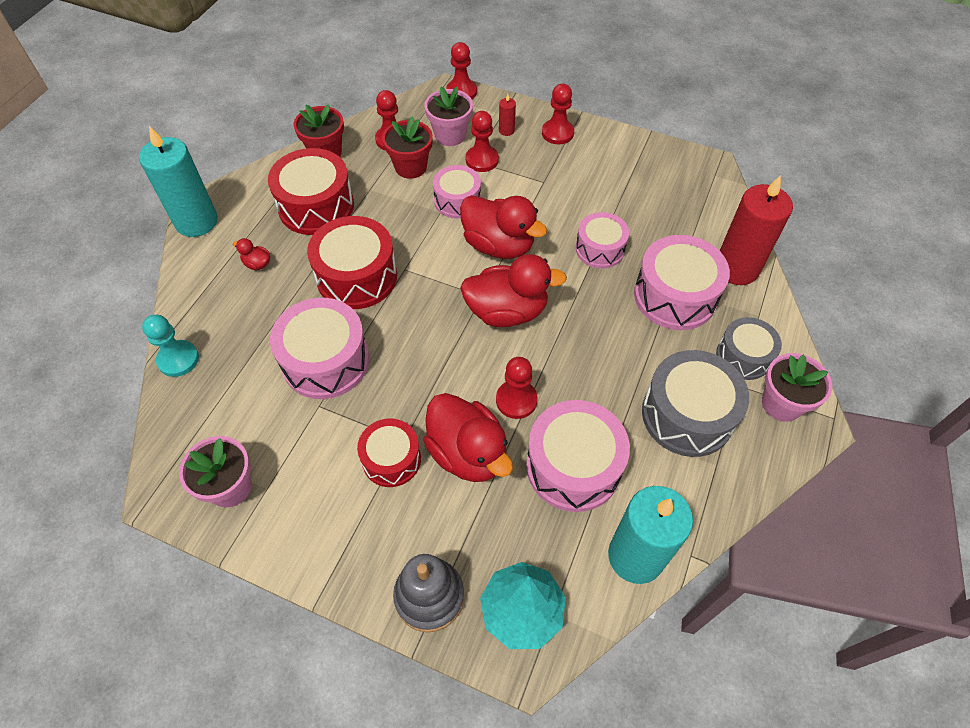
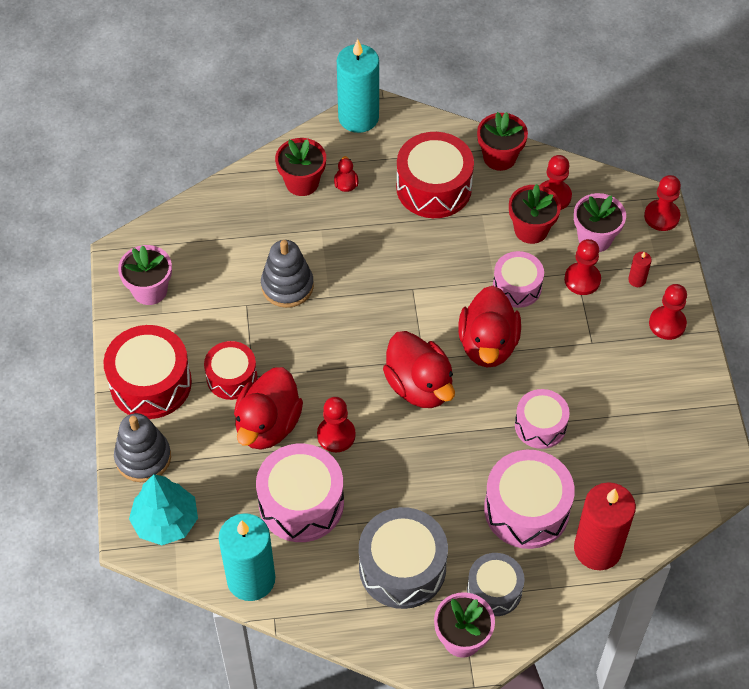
camera: 60 degrees right, 0 degrees up
(178, 359) = (227, 192): turquoise pawn -> none
(224, 295) = (302, 182): none -> red flower pot
(326, 361) = (287, 286): pink drum -> grey stacking toy
(357, 276) = (381, 259): red drum -> red drum (150, 383)

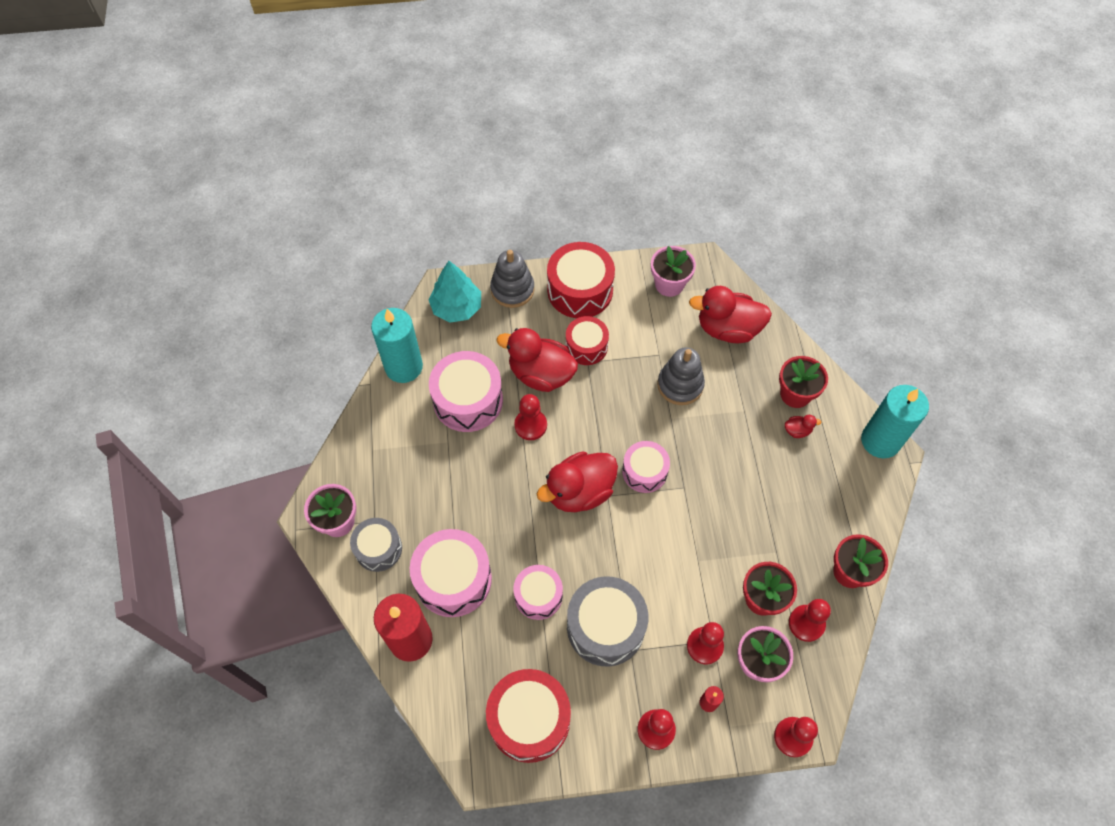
camera: 90 degrees right, 5 degrees up
(402, 567) = (405, 476): grey drum -> grey drum (605, 627)
(434, 187) = (803, 508): red drum -> red drum (529, 719)
(488, 344) = (625, 552): red duck -> red duck (727, 329)
(517, 287) = (692, 582): pink drum -> pink drum (644, 471)

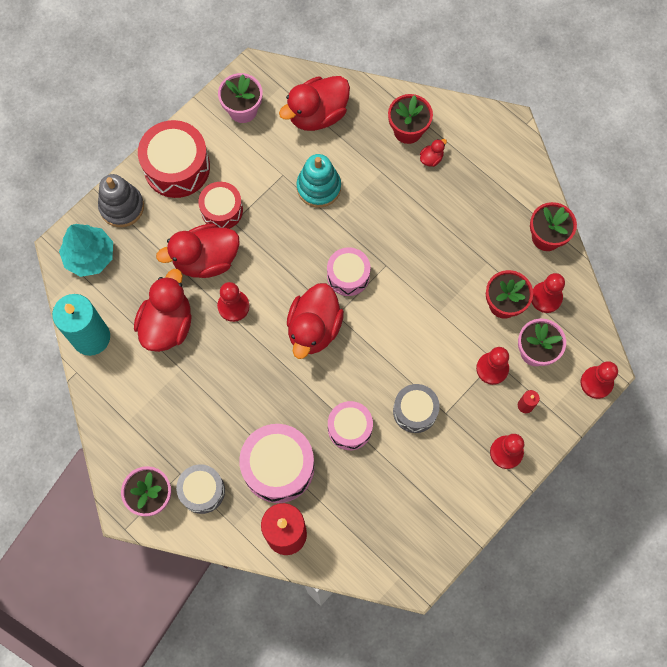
camera: 40 degrees left, 10 degrees up
(468, 400) = (167, 324): pink drum -> red duck
(529, 719) = (417, 517): red drum -> none
(605, 627) = (415, 411): grey drum -> grey drum, size x0.63
(680, 385) = (318, 187): grey stacking toy -> turquoise stacking toy
(880, 441) = (494, 122): turquoise candle -> none

